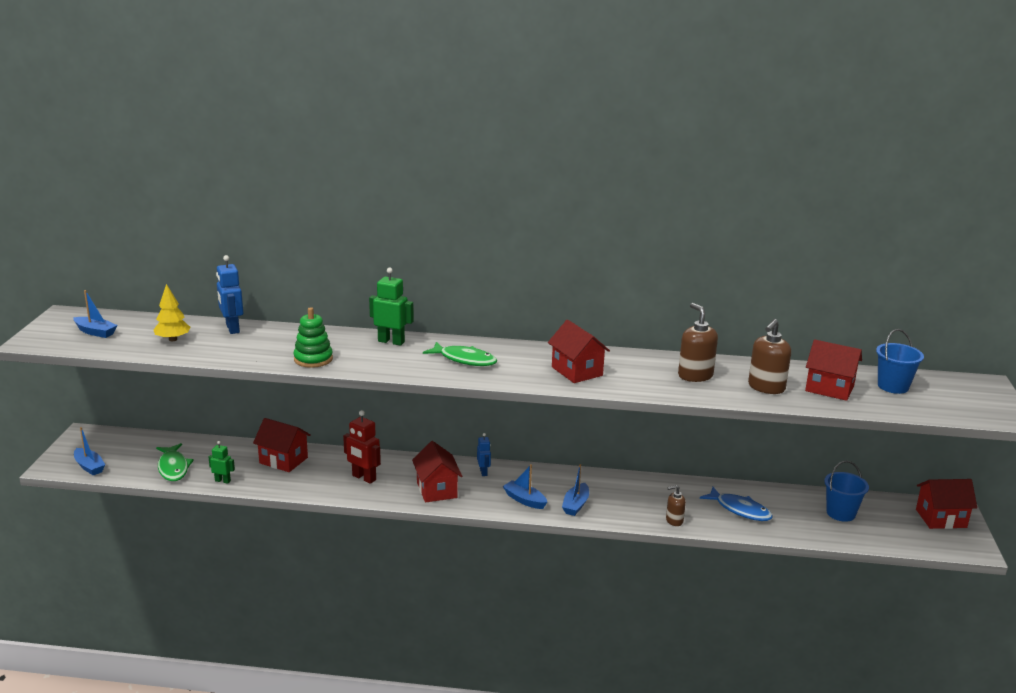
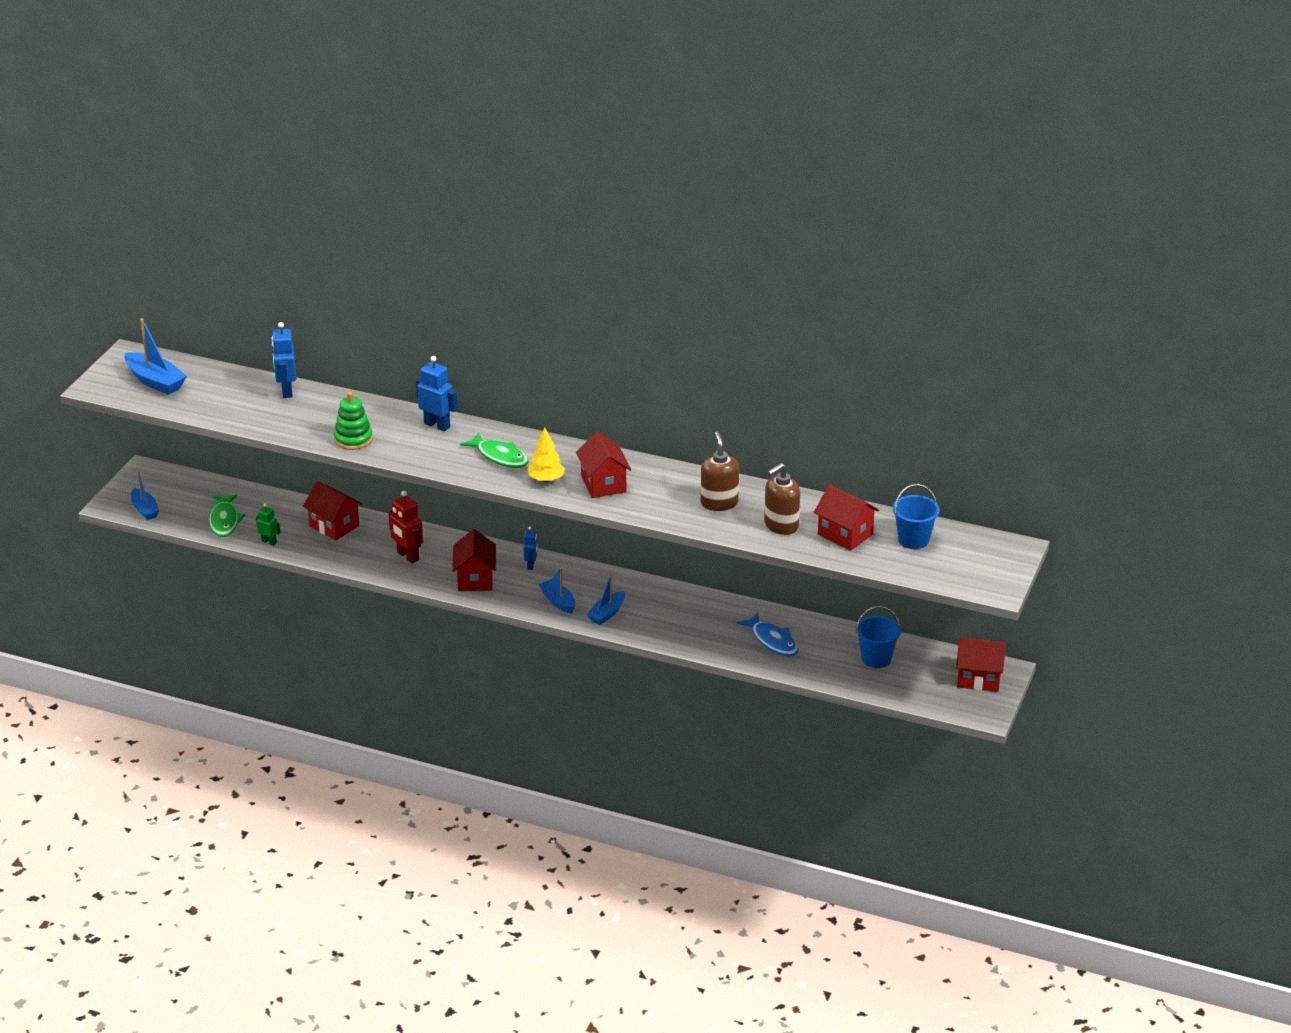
camera: 15 degrees right, 10 degrees up
(95, 332) = (155, 381): blue boat -> blue boat, size x1.56
(173, 339) = (226, 399): yellow tree -> yellow tree (546, 480)
(391, 341) = (437, 425): green robot -> blue robot
(674, 521) = (697, 643): brown soap dispenser -> none

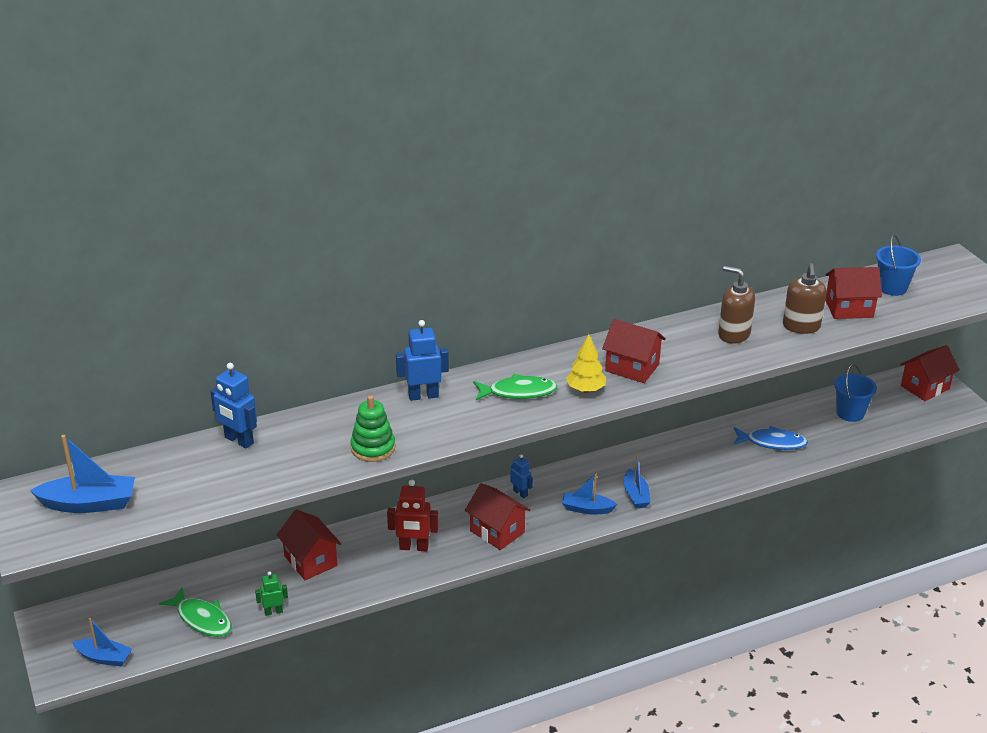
camera: 45 degrees left, 0 degrees up
(334, 526) = (310, 561): red house -> red house turned 60 degrees clockwise

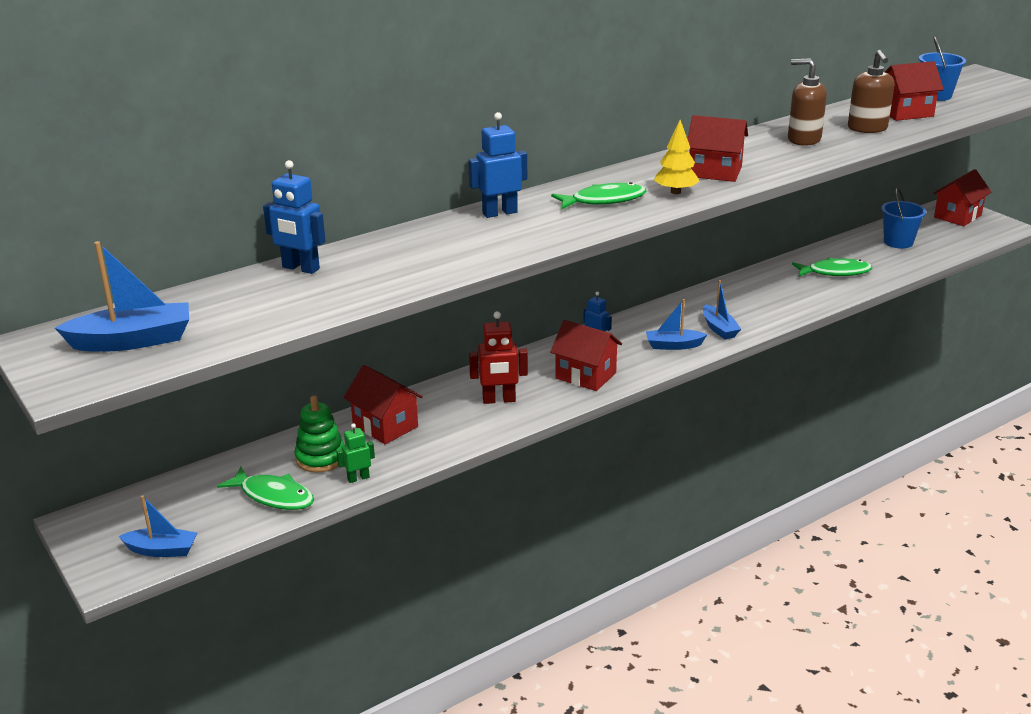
camera: 10 degrees left, 5 degrees down
(373, 448) = (463, 259): green stacking toy -> green stacking toy (320, 458)
(772, 442) = (835, 272): blue fish -> green fish

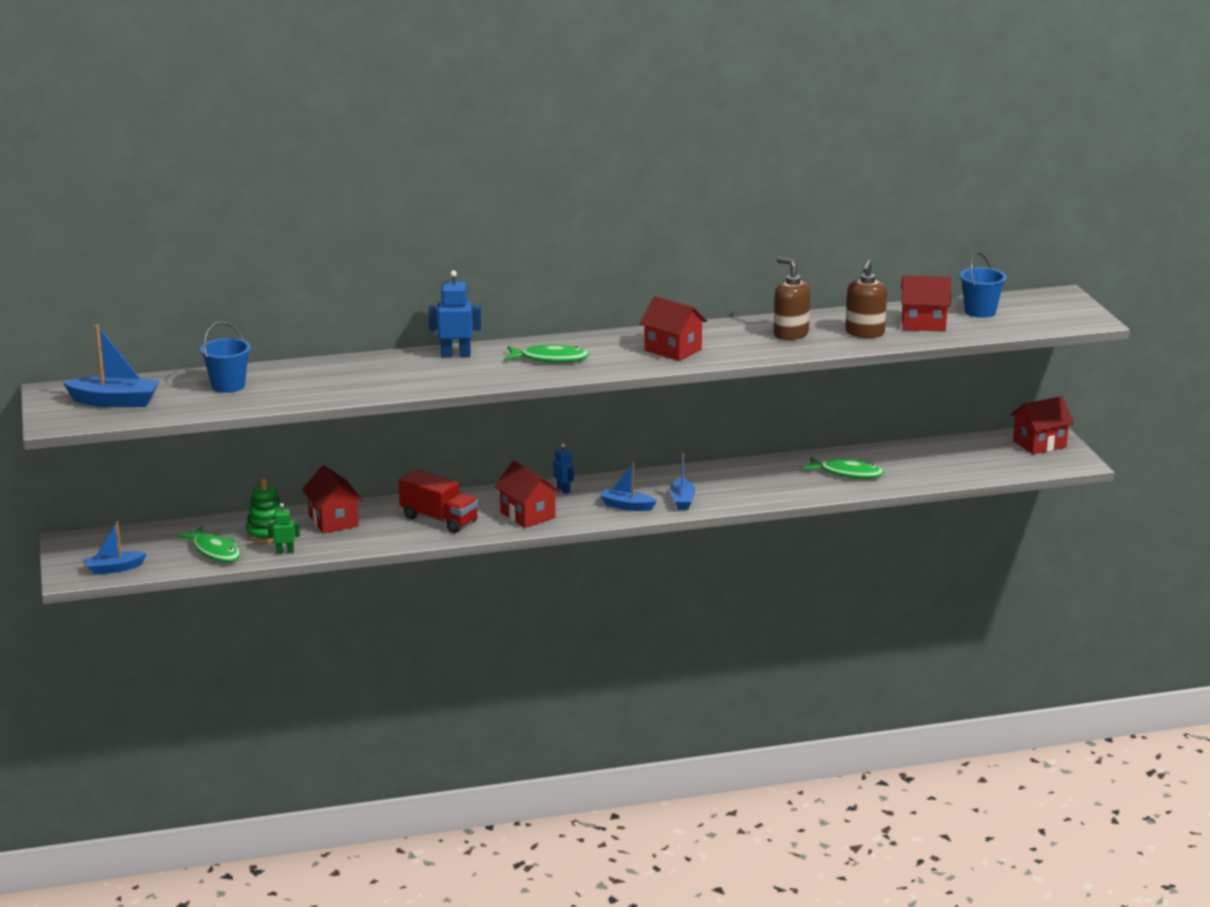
camera: 20 degrees right, 5 degrees down
(162, 550) = (114, 569): blue boat -> blue boat turned 135 degrees clockwise
(300, 268) = (266, 372): blue robot -> none
(499, 400) = (439, 519): red robot -> red truck
(675, 192) = (618, 361): yellow tree -> none
(898, 242) = (944, 457): blue bucket -> blue bucket (228, 386)

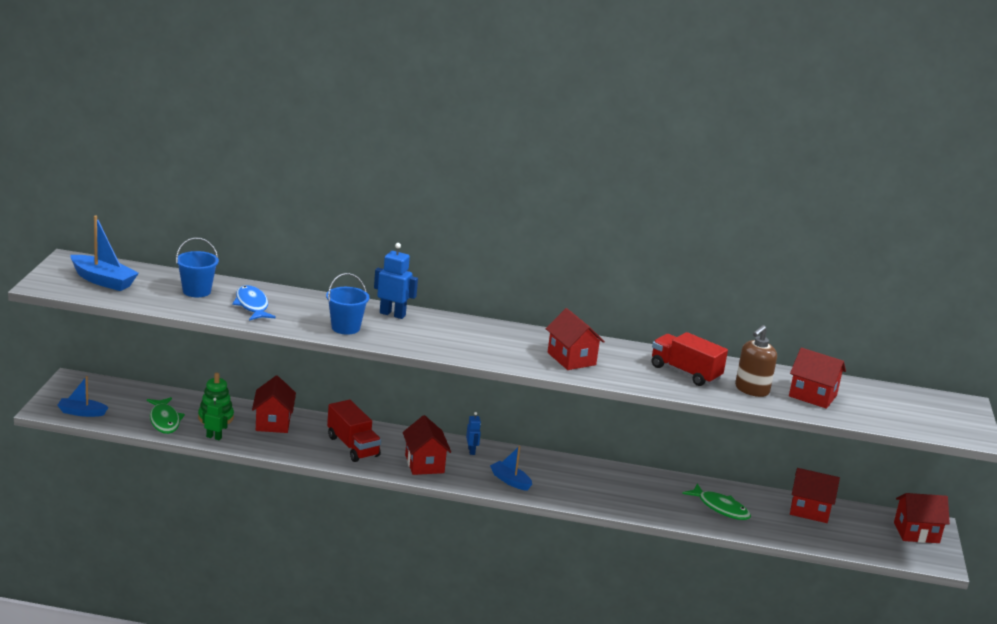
camera: 20 degrees right, 0 degrees up
(302, 384) = (252, 305): none -> blue fish
(550, 359) = (463, 338): green fish -> none
(682, 500) = (560, 490): blue boat -> none
(790, 334) = (685, 372): brown soap dispenser -> red truck
(930, 452) = (809, 510): none -> red house
(980, 311) = (874, 399): blue bucket -> blue bucket (345, 328)

